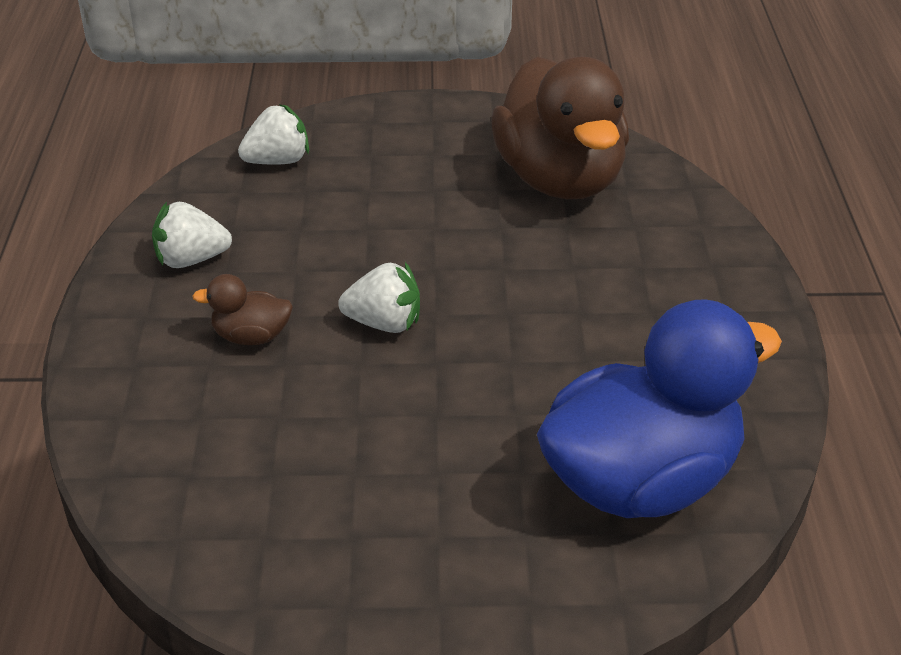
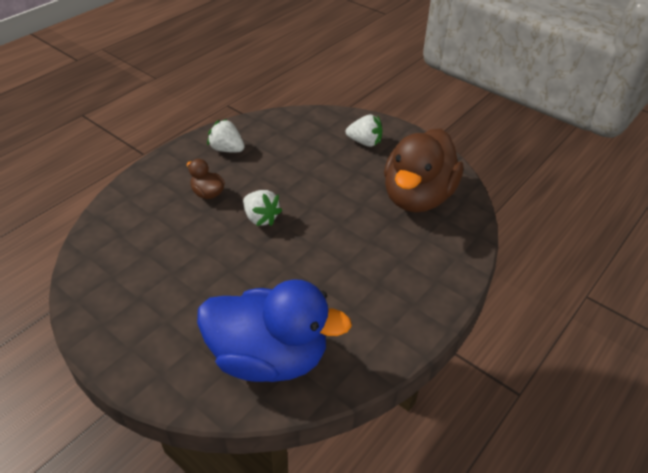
camera: 40 degrees right, 5 degrees up
(277, 161) = (309, 125): white strawberry -> white strawberry (365, 142)

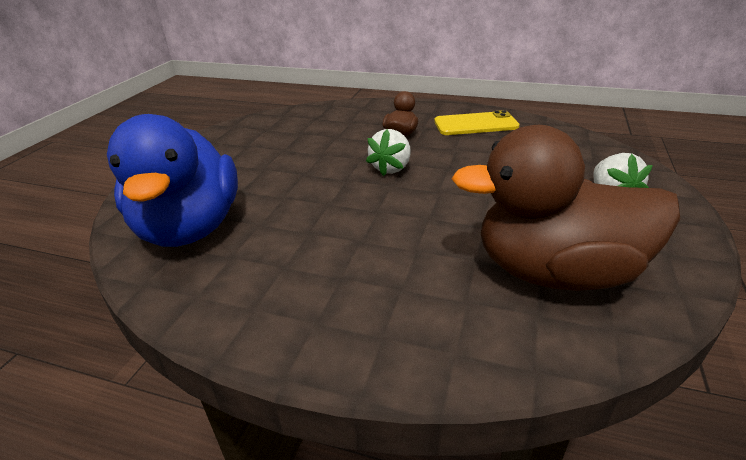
camera: 70 degrees right, 10 degrees down
(227, 149) = (475, 124): white strawberry -> yellow phone

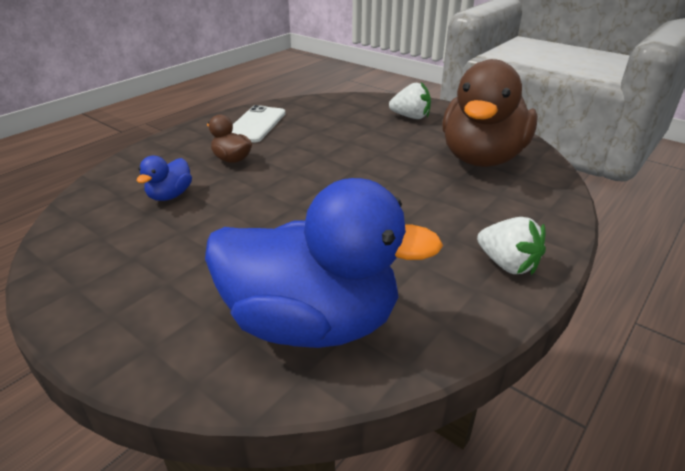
camera: 70 degrees left, 0 degrees up
(328, 131) = (170, 195): none -> blue duck
(391, 168) = (295, 179): white strawberry -> white strawberry (507, 264)
(475, 124) = (255, 124): yellow phone -> white phone

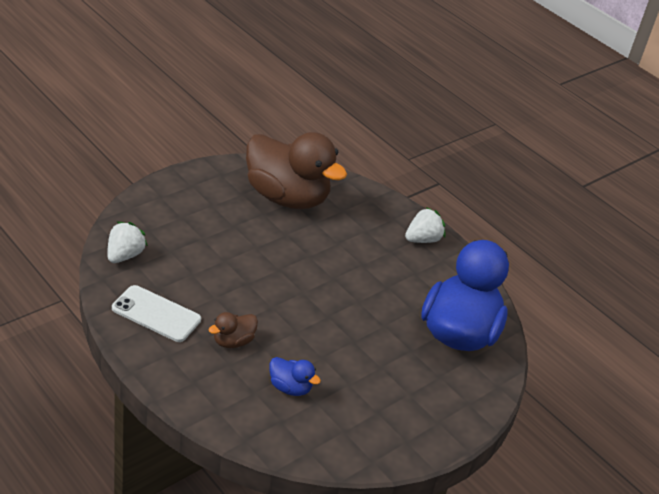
camera: 85 degrees left, 5 degrees up
(410, 117) = (187, 207): white strawberry -> white strawberry (124, 255)

